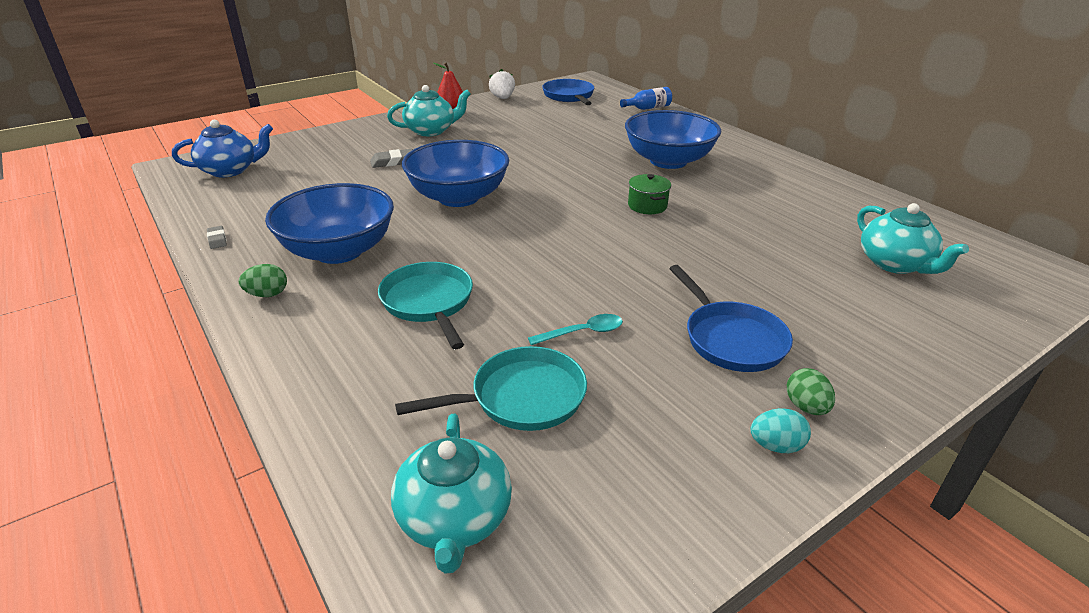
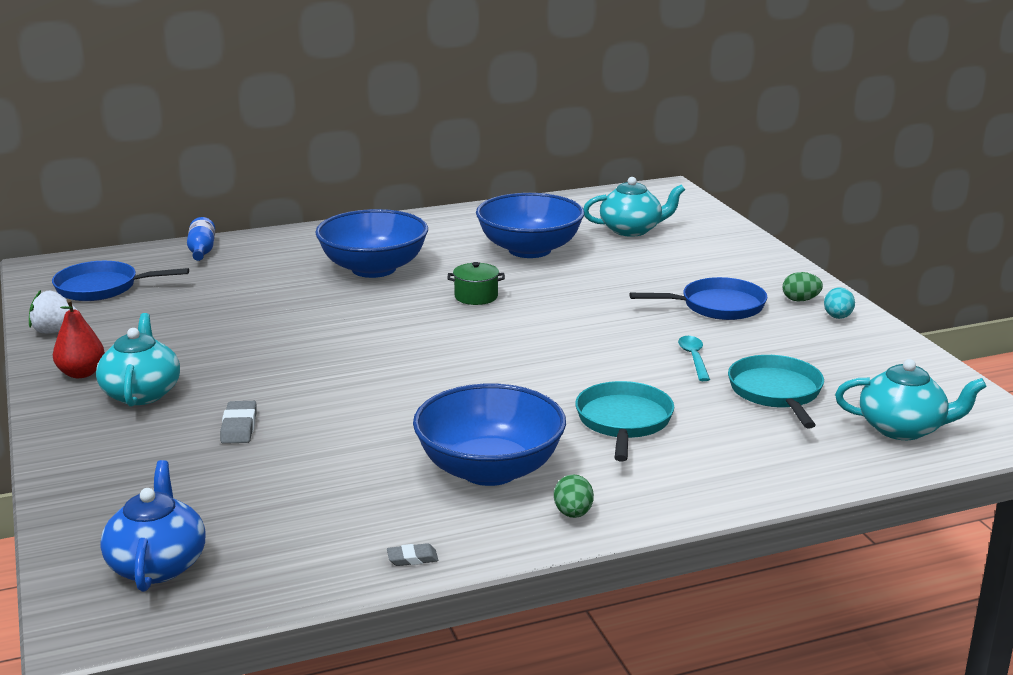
camera: 75 degrees left, 10 degrees down
(429, 303) = (623, 422): turquoise pan -> turquoise pan turned 105 degrees clockwise
(458, 197) = (389, 390): blue bowl -> blue bowl (529, 250)

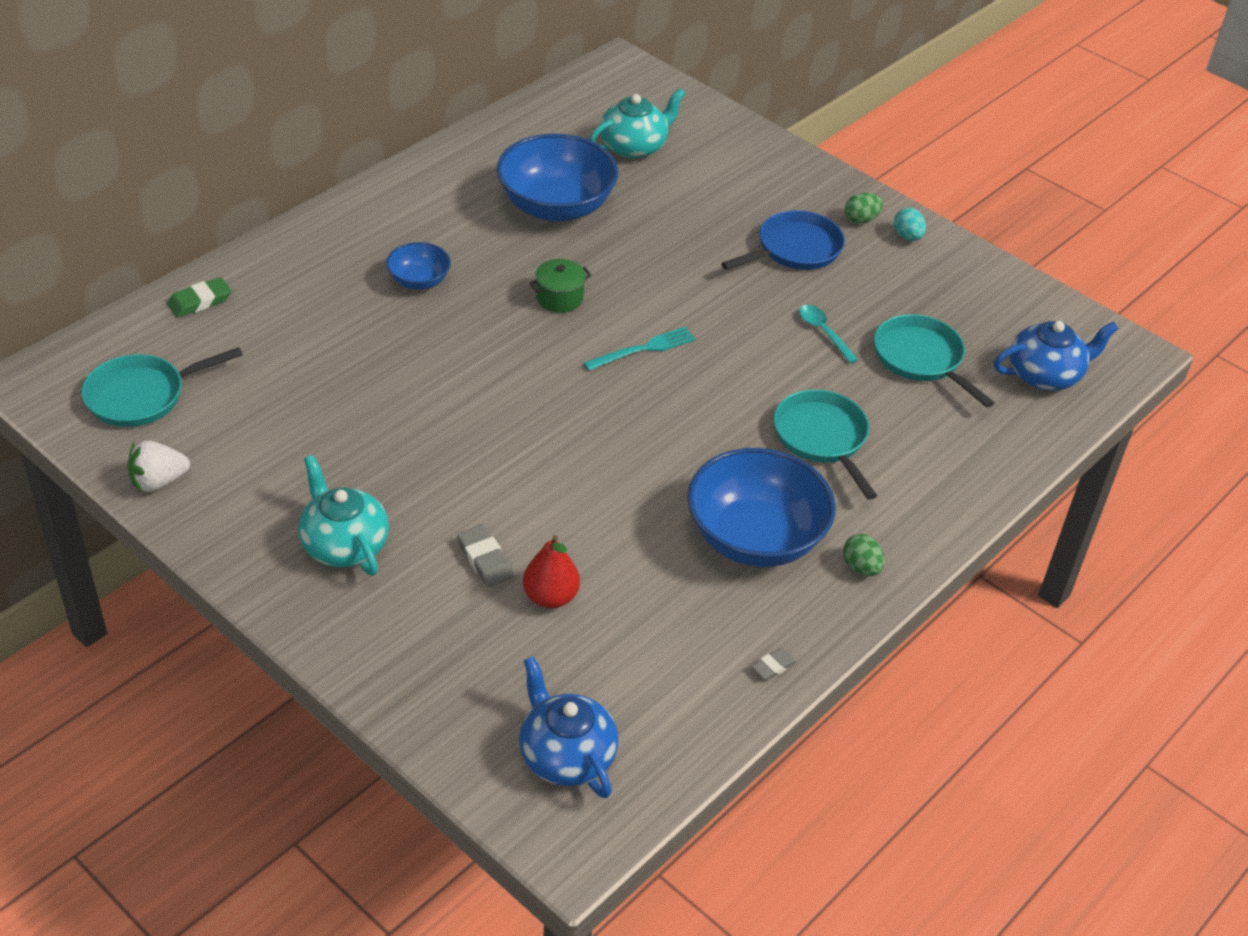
camera: 30 degrees left, 20 degrees up
(81, 373) = (252, 536): red pear -> red pear (550, 597)
(102, 288) = (142, 395): blue pan -> turquoise pan
(202, 251) = (200, 301): blue bottle -> green eraser
(373, 269) = (419, 281): blue bowl -> blue bowl, size x0.50
(515, 337) = (644, 349): none -> turquoise fork
(903, 429) = (1045, 375): turquoise teapot -> blue teapot

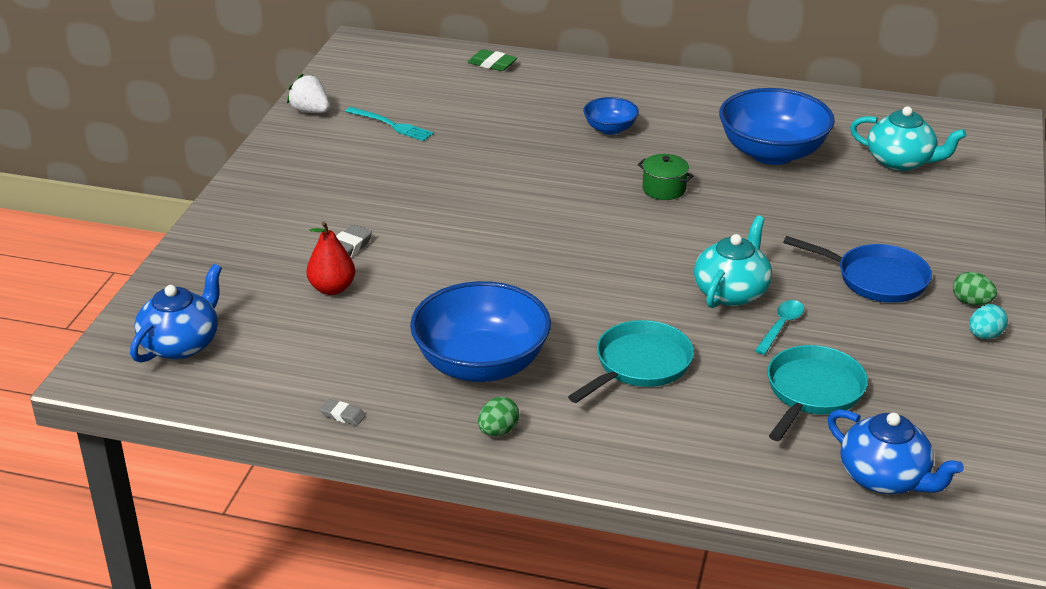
camera: 65 degrees right, 10 degrees down
(142, 395) = (382, 78): turquoise pan -> none
(344, 545) = (312, 192): turquoise teapot -> turquoise teapot (731, 292)
(644, 349) = (649, 244): turquoise fork -> turquoise fork (391, 125)

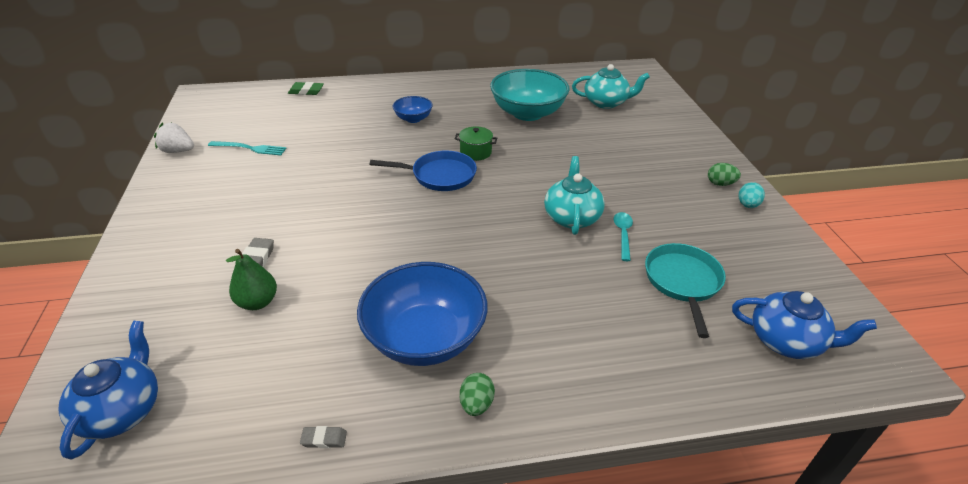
camera: 25 degrees left, 5 degrees up
(332, 288) = (257, 302): red pear -> green pear
(639, 365) = (549, 298): turquoise pan -> none
(772, 153) = (527, 113): blue bowl -> turquoise bowl
(876, 279) = (653, 182): blue pan -> blue pan (439, 175)

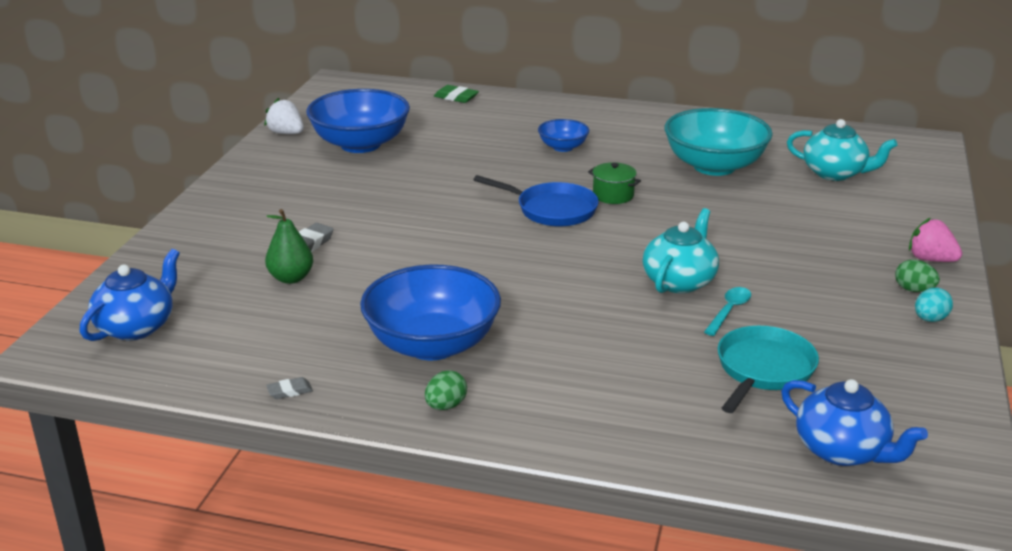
camera: 25 degrees right, 10 degrees down
(250, 148) = (360, 144): turquoise fork -> blue bowl
(324, 439) = (290, 391): grey eraser -> grey eraser turned 45 degrees counterclockwise
(711, 157) = (930, 259): none -> pink strawberry

